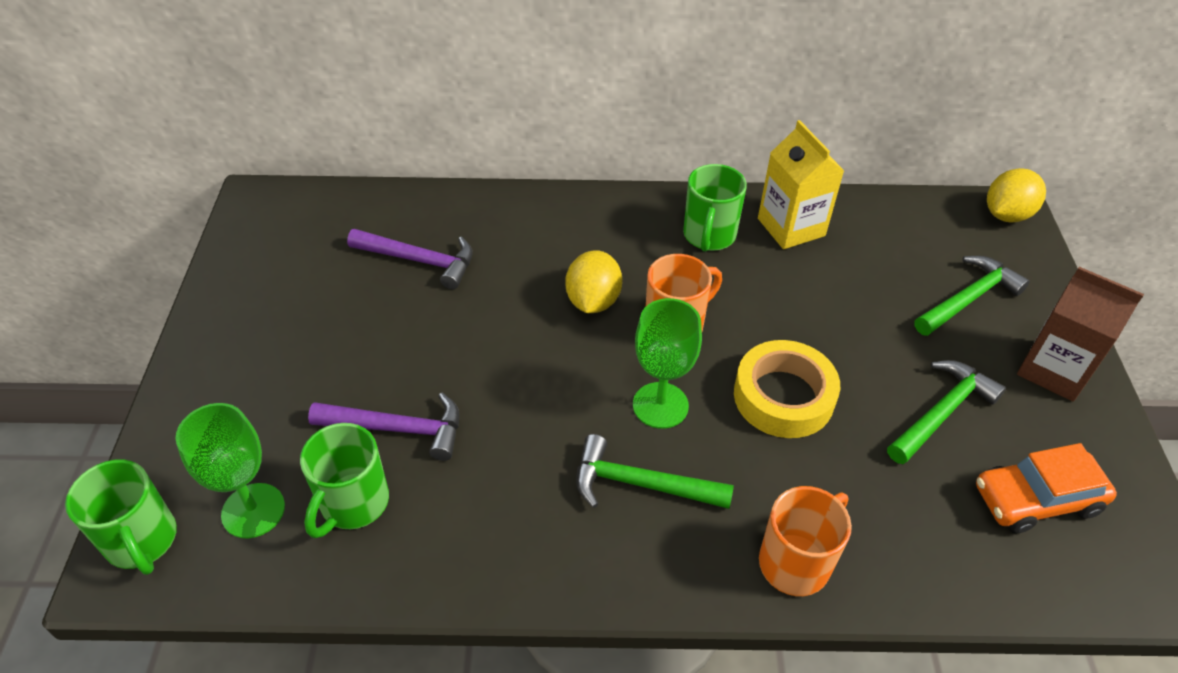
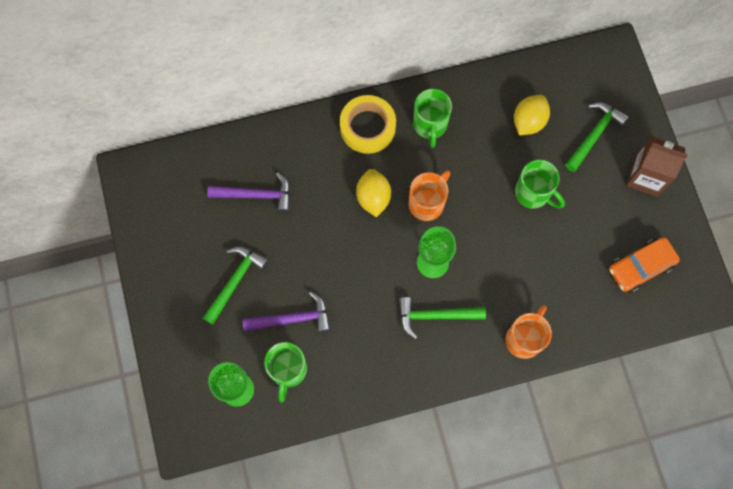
camera: 15 degrees left, 25 degrees up
(142, 541) = (188, 422): green mug -> green mug (533, 193)
(783, 396) = (499, 237): yellow tape -> yellow tape (367, 127)
(791, 227) = (479, 103): yellow carton -> none
(941, 412) = (587, 224): green hammer -> green hammer (235, 281)
(1006, 215) = (611, 56): yellow lemon -> yellow lemon (528, 121)

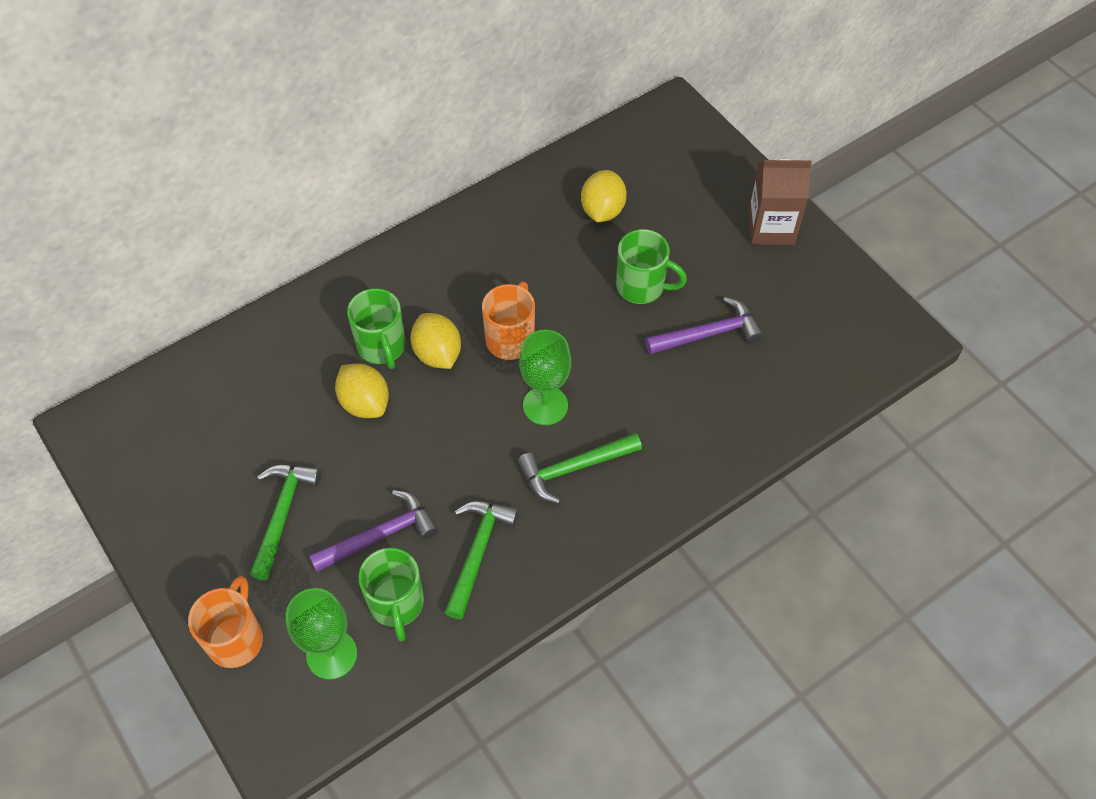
camera: 20 degrees left, 15 degrees down
(256, 195) = (277, 398): purple hammer -> purple hammer (708, 334)
(313, 218) = (365, 403): none -> yellow lemon
(367, 127) = (400, 275): yellow tape -> none
(430, 125) = (480, 250): green mug -> green mug (382, 347)
(524, 339) = (702, 458): orange mug -> orange mug (236, 639)
(594, 135) = (688, 201): green hammer -> green hammer (477, 552)
(640, 267) = (810, 328): orange car -> none

